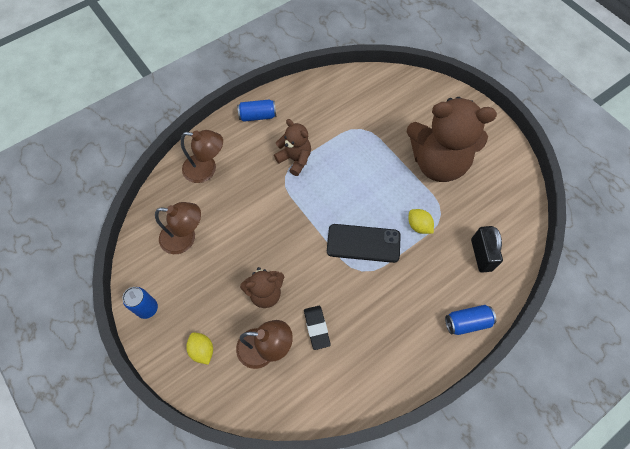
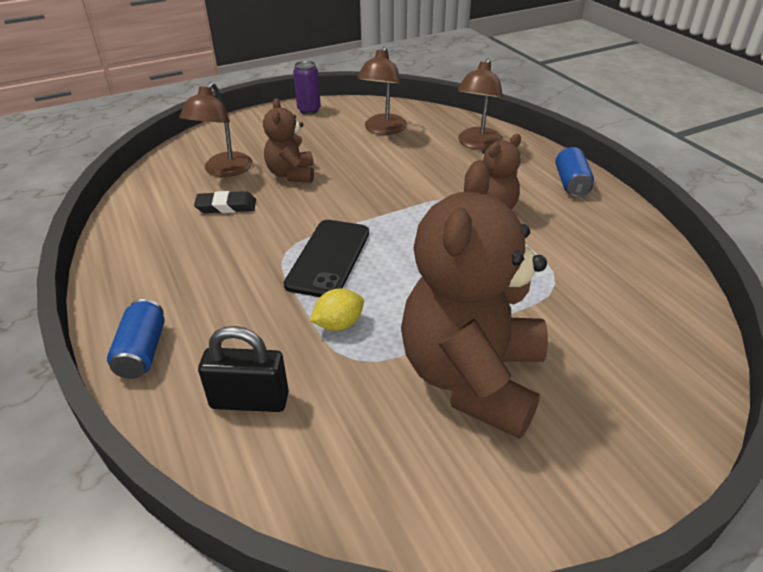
camera: 100 degrees right, 25 degrees down
(147, 308) = (309, 110): blue can -> purple can
(202, 350) = (247, 136): yellow lemon -> none

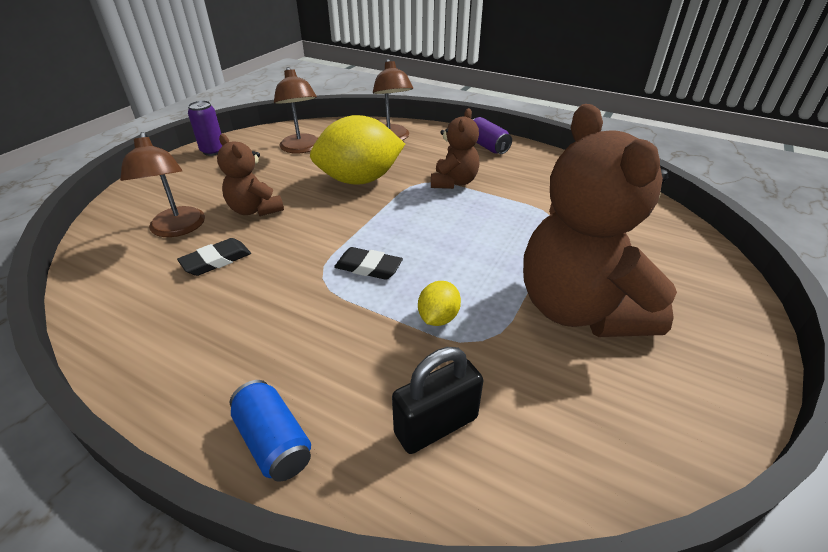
camera: 35 degrees left, 0 degrees up
(328, 258) = (368, 267): black phone -> black eraser
(402, 177) = (359, 180): none -> yellow lemon
(571, 184) = (487, 146): blue can -> purple can

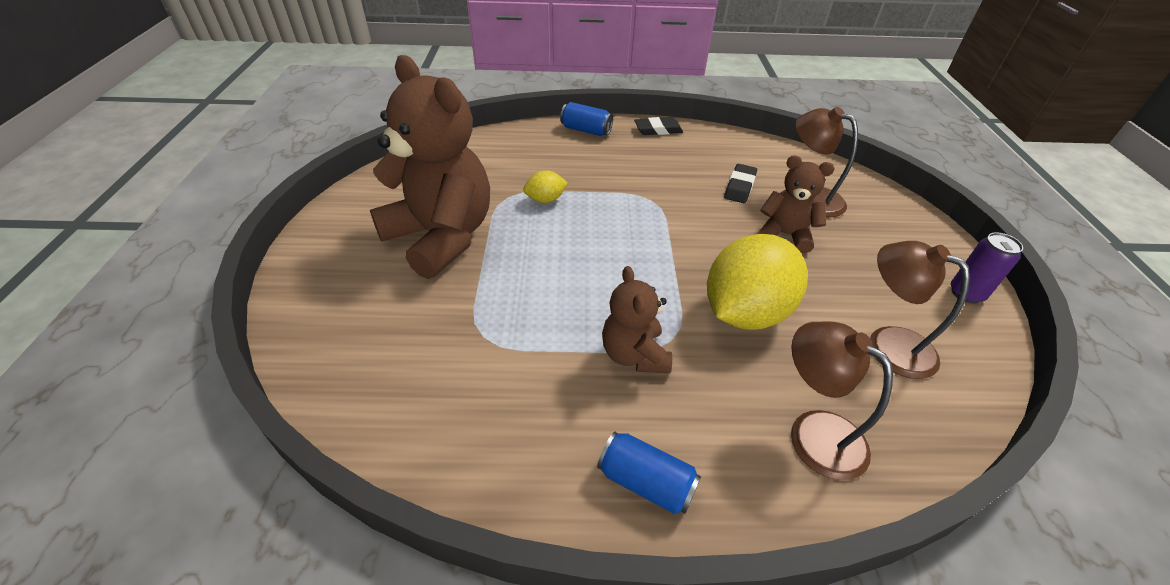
camera: 150 degrees right, 5 degrees up
(368, 267) = (626, 217): black eraser -> black eraser (658, 130)
(436, 425) = (513, 154): black padlock -> none
(438, 318) = (545, 200): yellow lemon -> yellow lemon turned 75 degrees clockwise
(487, 146) = (646, 482): purple can -> blue can

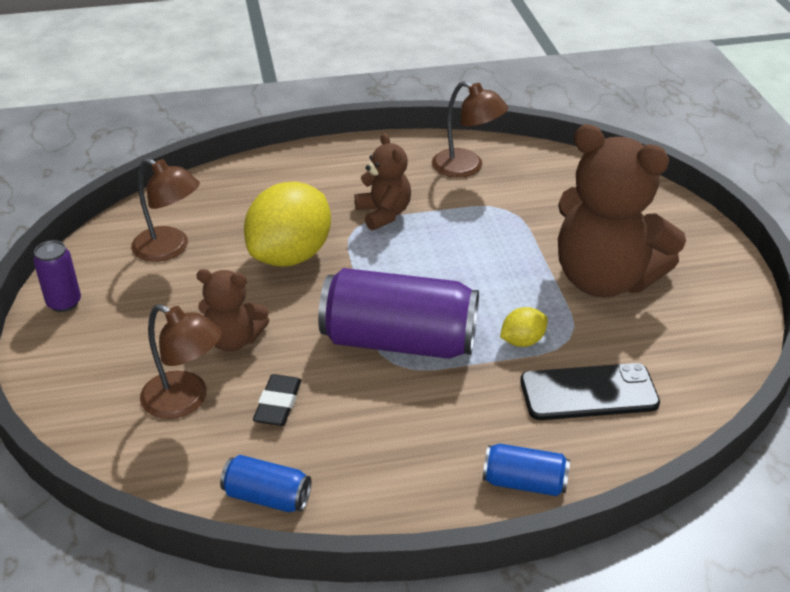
camera: 170 degrees right, 5 degrees down
(518, 163) = (589, 393): none -> black phone
(644, 214) = (399, 341): none -> purple can
(646, 482) = (364, 157): blue can -> blue can (267, 497)
(658, 130) = (406, 508): black eraser -> none
(813, 432) = (252, 190): brown lamp -> brown lamp (466, 167)

